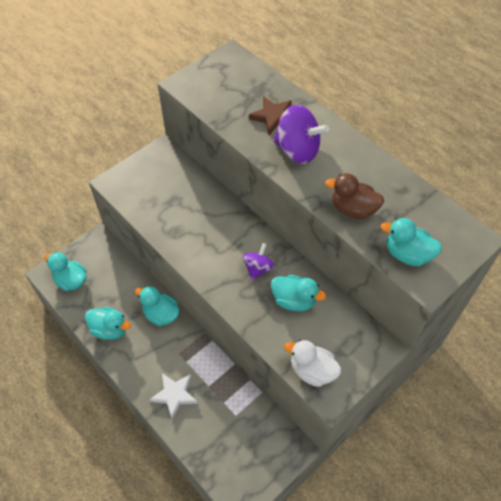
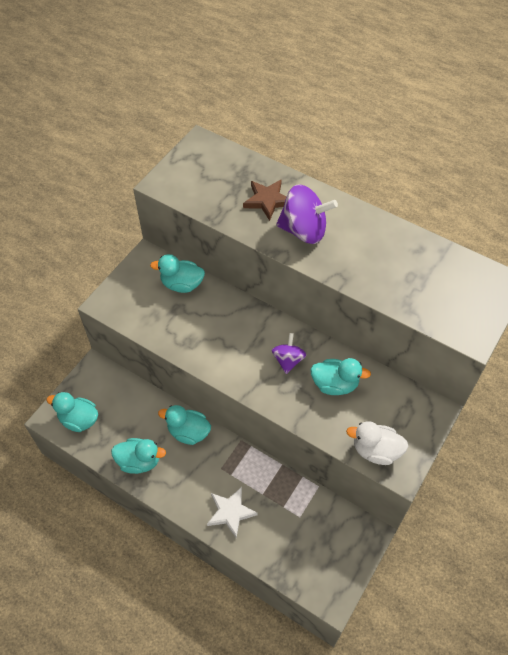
camera: 15 degrees left, 0 degrees up
(353, 209) = (378, 279): brown duck -> none
(407, 254) = (445, 312): turquoise duck -> turquoise duck (182, 284)

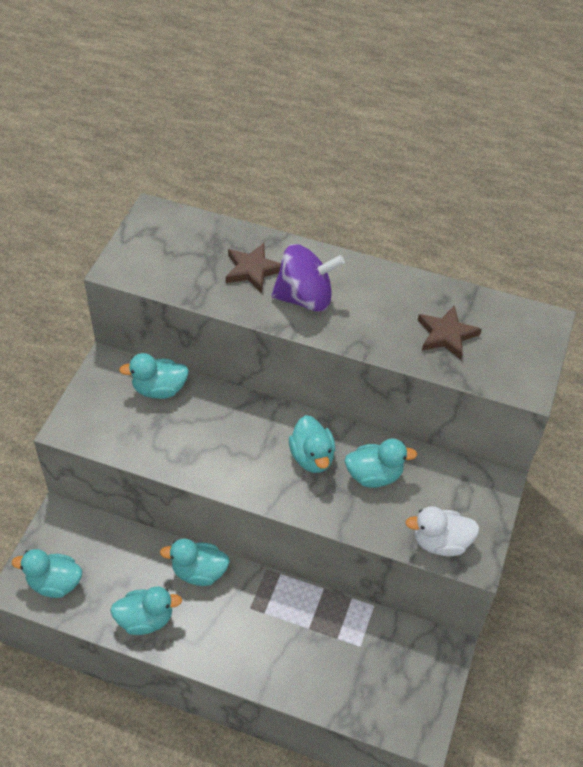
camera: 15 degrees left, 5 degrees down
(230, 512) = (275, 658): white star -> none
(288, 360) = (312, 457): purple spinning top -> turquoise duck
(414, 280) = (446, 335): none -> brown star

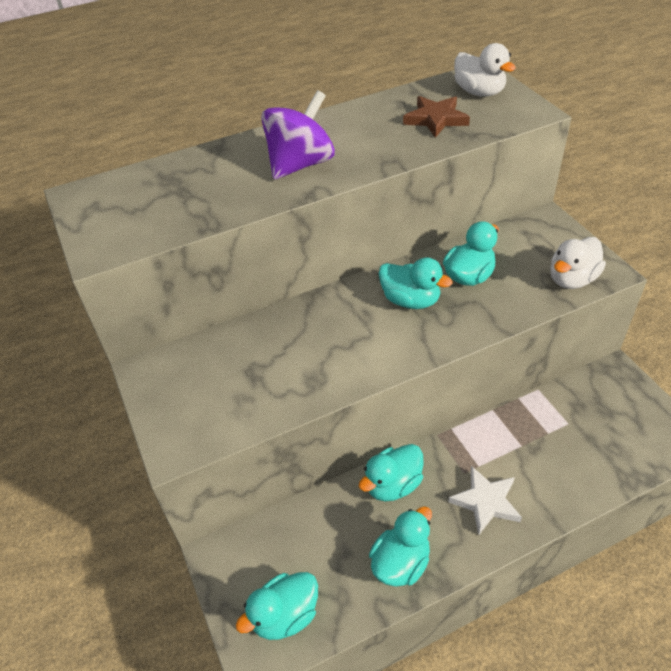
camera: 40 degrees left, 5 degrees down
(159, 389) = (222, 352): turquoise duck -> none
(238, 637) = (486, 502): none -> white star
(253, 270) = (229, 175): brown star -> none
(515, 337) = (479, 92): none -> white duck

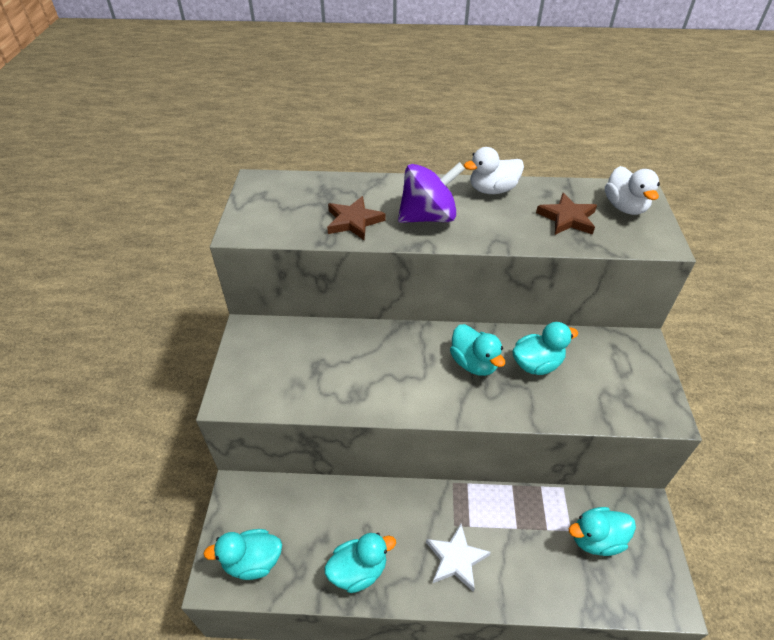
camera: 25 degrees right, 0 degrees up
(224, 196) = (354, 221): none -> brown star
(393, 485) = (392, 505): turquoise duck -> turquoise duck (596, 539)
(572, 279) = (627, 407): white duck -> white duck (492, 190)

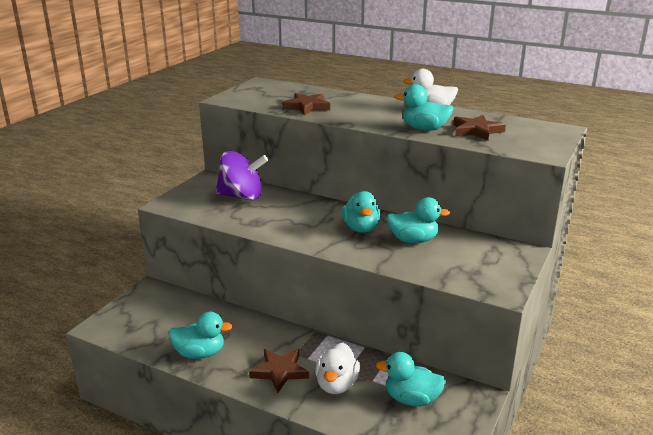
camera: 25 degrees right, 20 degrees down
(252, 561) = (130, 326): turquoise duck -> turquoise duck (424, 129)
(428, 217) = (364, 113): purple spinning top -> purple spinning top (242, 196)
(456, 559) = (280, 372): white star -> brown star
(624, 207) = (535, 134): white duck -> white duck (337, 385)

